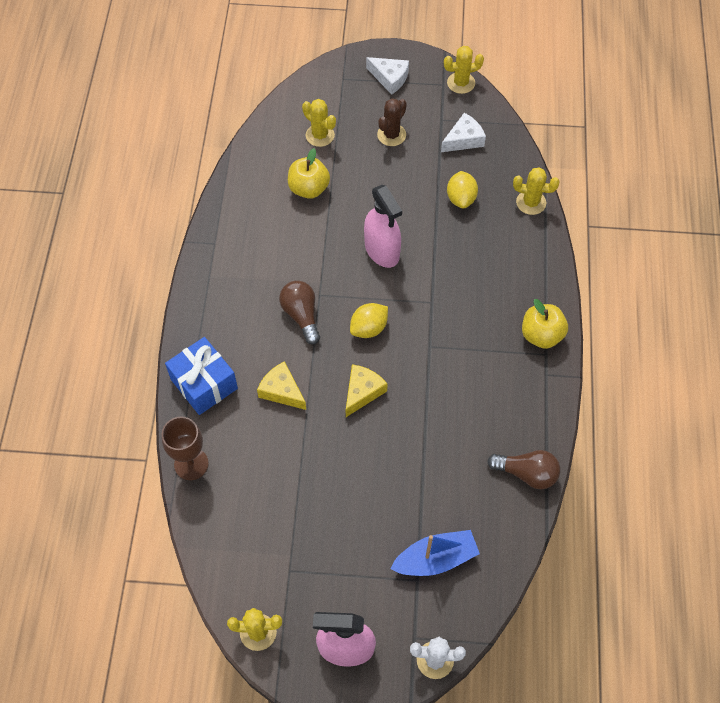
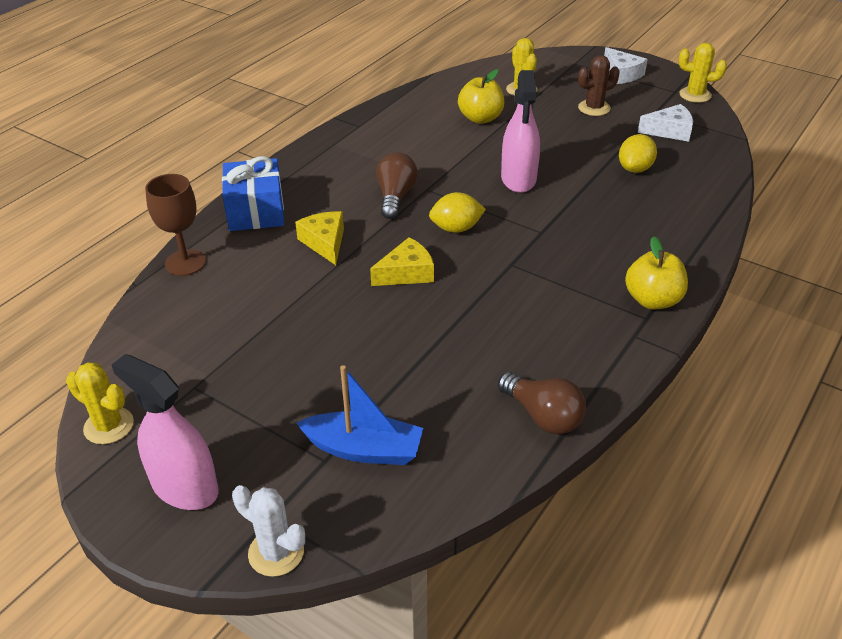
camera: 30 degrees right, 20 degrees down
(531, 202) = (714, 194): yellow cactus -> none

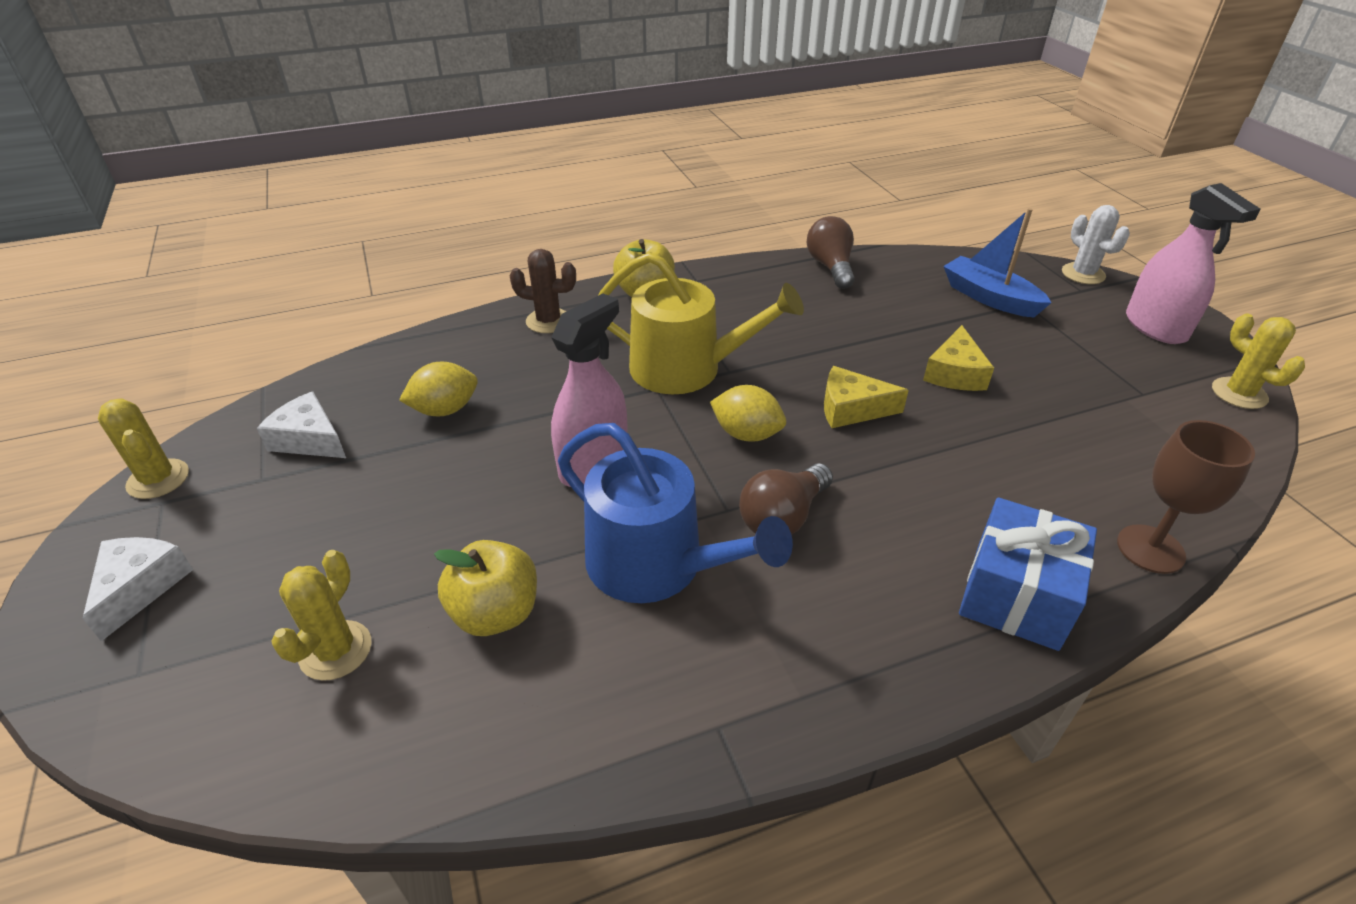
camera: 145 degrees left, 0 degrees up
(325, 243) = (930, 490): yellow cheese -> yellow cheese (954, 373)
(435, 156) = (656, 565): none -> blue watering can
(540, 253) = (686, 368): none -> yellow watering can
(594, 108) = (314, 534): brown cactus -> brown cactus (548, 321)

